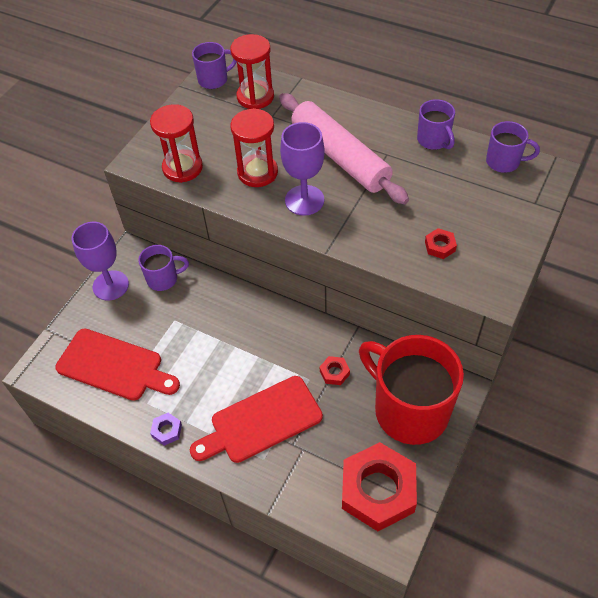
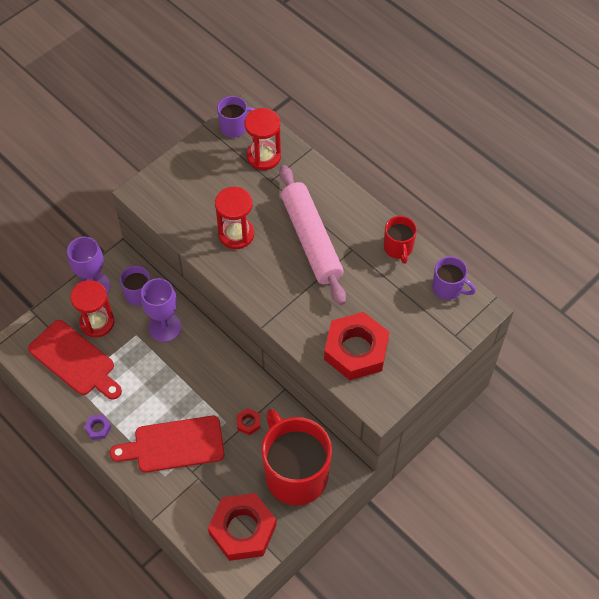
camera: 15 degrees right, 5 degrees up
(182, 168) = (176, 210): red hourglass -> red hourglass (97, 322)
(304, 200) = (264, 273): purple goblet -> purple goblet (165, 327)
(434, 140) = (398, 248): purple mug -> red mug
(440, 246) = (356, 350): red nut -> red nut, size x2.45

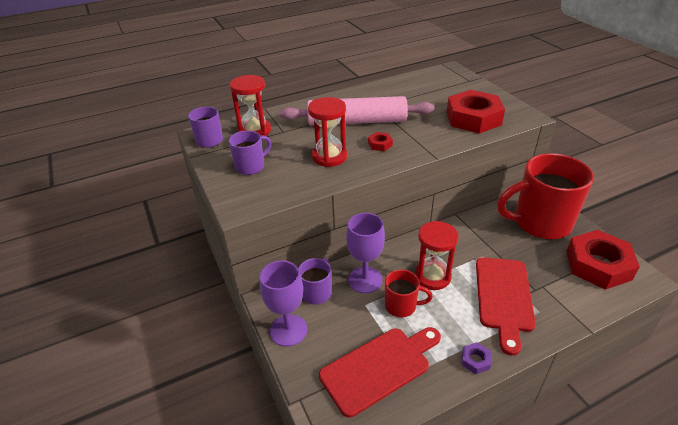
camera: 70 degrees left, 20 degrees down
(97, 322) = (336, 336): red hourglass -> red hourglass (432, 276)
(248, 423) = (486, 241): red nut -> red nut (380, 144)
(398, 248) = (384, 88): red mug -> red mug (401, 306)
(448, 288) = (428, 77): purple mug -> purple mug (251, 166)

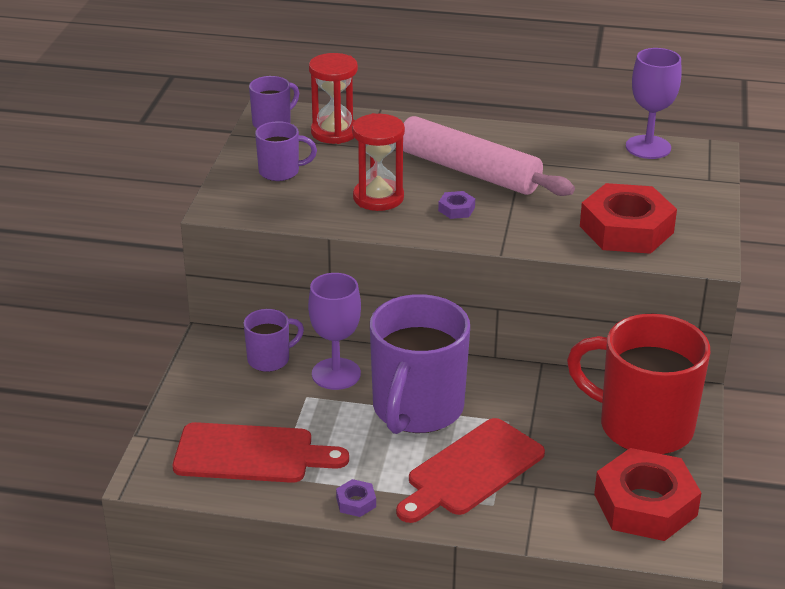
camera: 35 degrees right, 5 degrees down
(288, 330) = (202, 377): purple goblet -> purple goblet (648, 147)
(380, 144) = (456, 209): red nut -> purple nut
(401, 306) = (344, 417): red mug -> none
(432, 276) = (417, 409): red hourglass -> purple mug

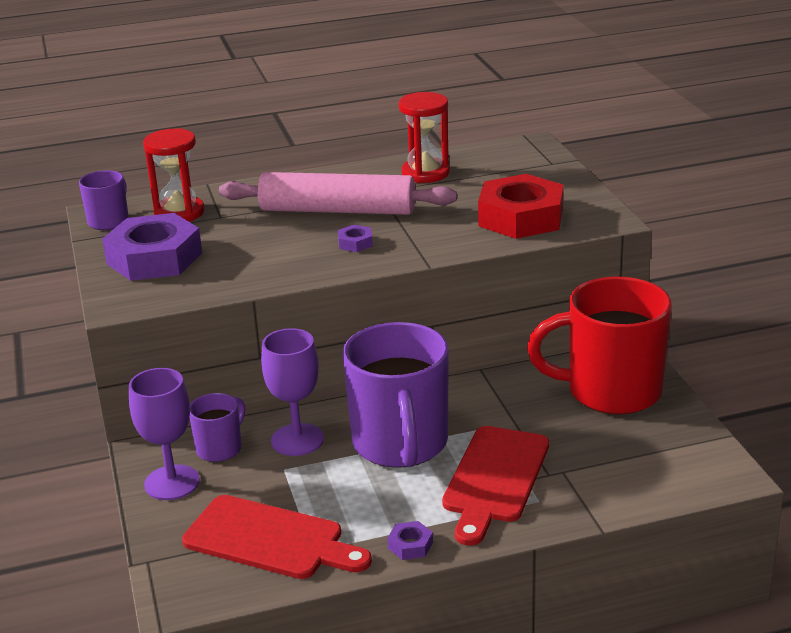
camera: 25 degrees left, 5 degrees down
(251, 454) = (270, 539): red cutting board -> red cutting board turned 45 degrees clockwise
(280, 172) = (154, 258): purple mug -> purple nut
(378, 198) = (272, 254): red hourglass -> red hourglass (425, 173)
(645, 504) = (668, 453): red nut -> none
(648, 147) = (478, 153): purple goblet -> purple goblet (172, 482)

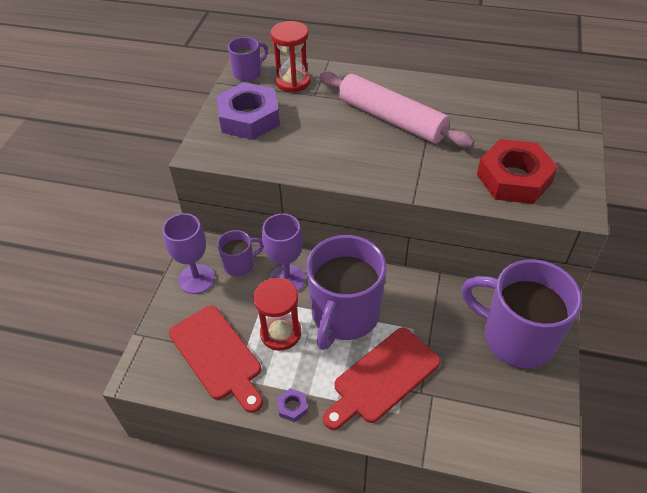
camera: 30 degrees right, 20 degrees up
(355, 243) = (380, 156): purple nut -> none
(425, 173) = (477, 105): red hourglass -> red hourglass (280, 333)
(610, 391) = (516, 337): red mug -> purple mug

